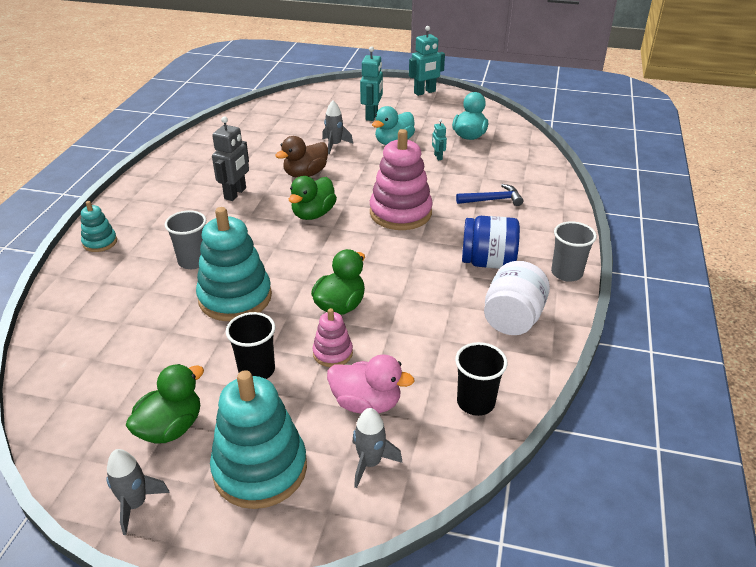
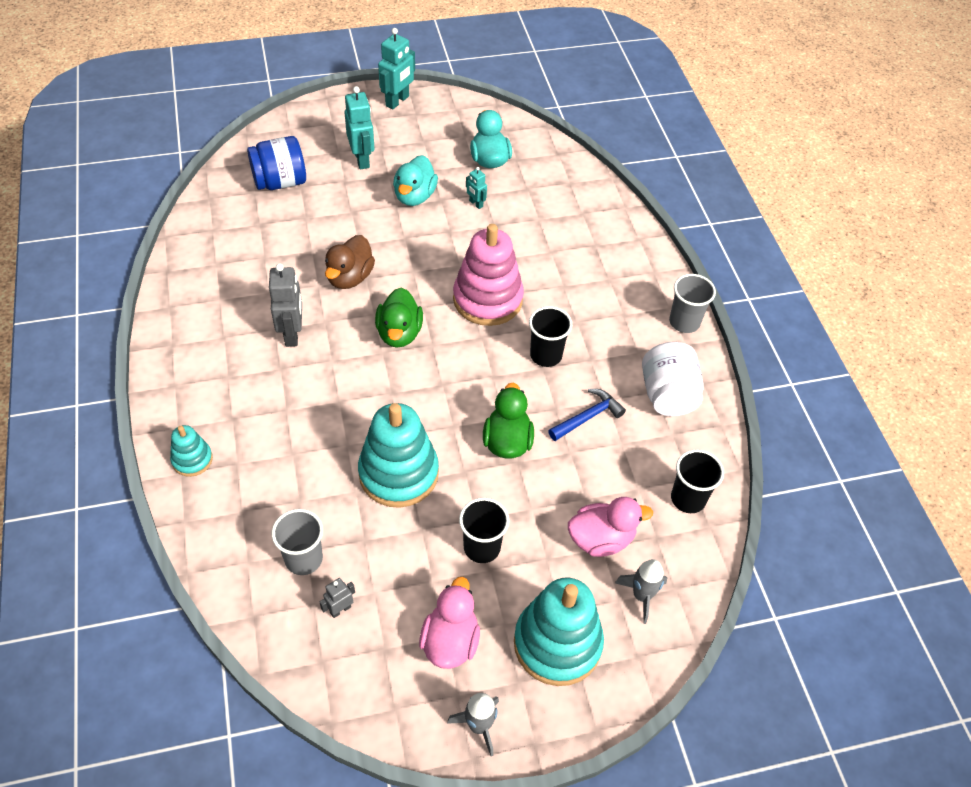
camera: 30 degrees left, 15 degrees up
(108, 370) = (340, 609): none -> grey robot
(171, 428) = (450, 641): green duck -> pink duck
(193, 261) = (319, 445): grey cup -> grey cup (304, 559)
(332, 353) = (537, 499): pink stacking toy -> none
(334, 145) = (351, 221): grey rocket -> none
(420, 260) = (546, 355): none -> black cup
(488, 262) = (609, 335): blue jar -> blue jar (280, 182)
(492, 200) = (567, 249): blue hammer -> blue hammer (588, 417)

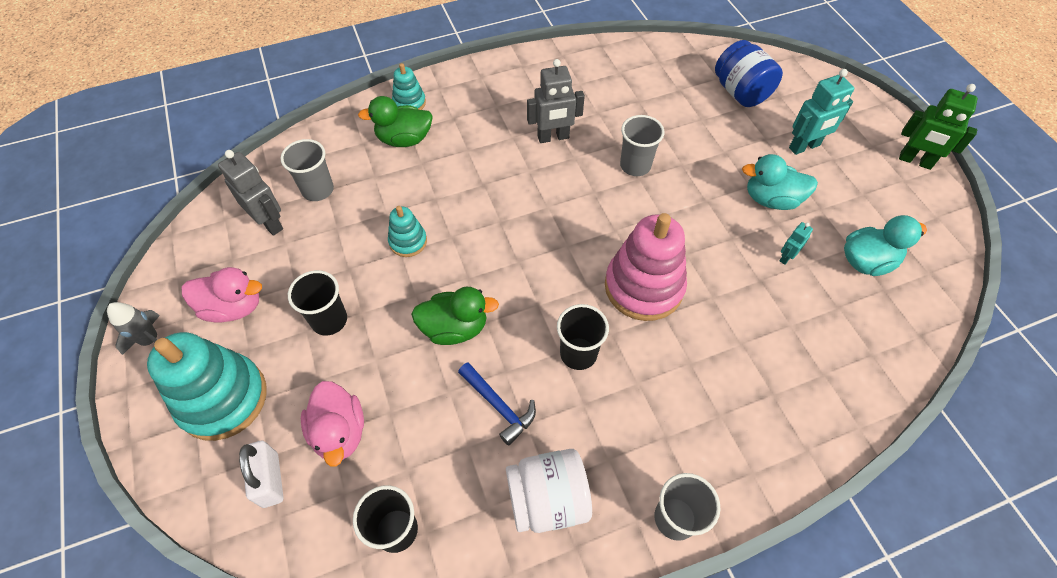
camera: 85 degrees right, 5 degrees up
(340, 609) = (269, 222): grey robot -> grey robot, size x1.88
(350, 277) = (635, 165): brown duck -> grey cup
(397, 101) = (915, 161): turquoise robot -> green robot
(398, 473) = (408, 241): turquoise stacking toy -> turquoise stacking toy, size x0.50
(399, 333) = (575, 216): green duck -> green duck (404, 139)
(641, 596) = (270, 480): grey rocket -> white padlock

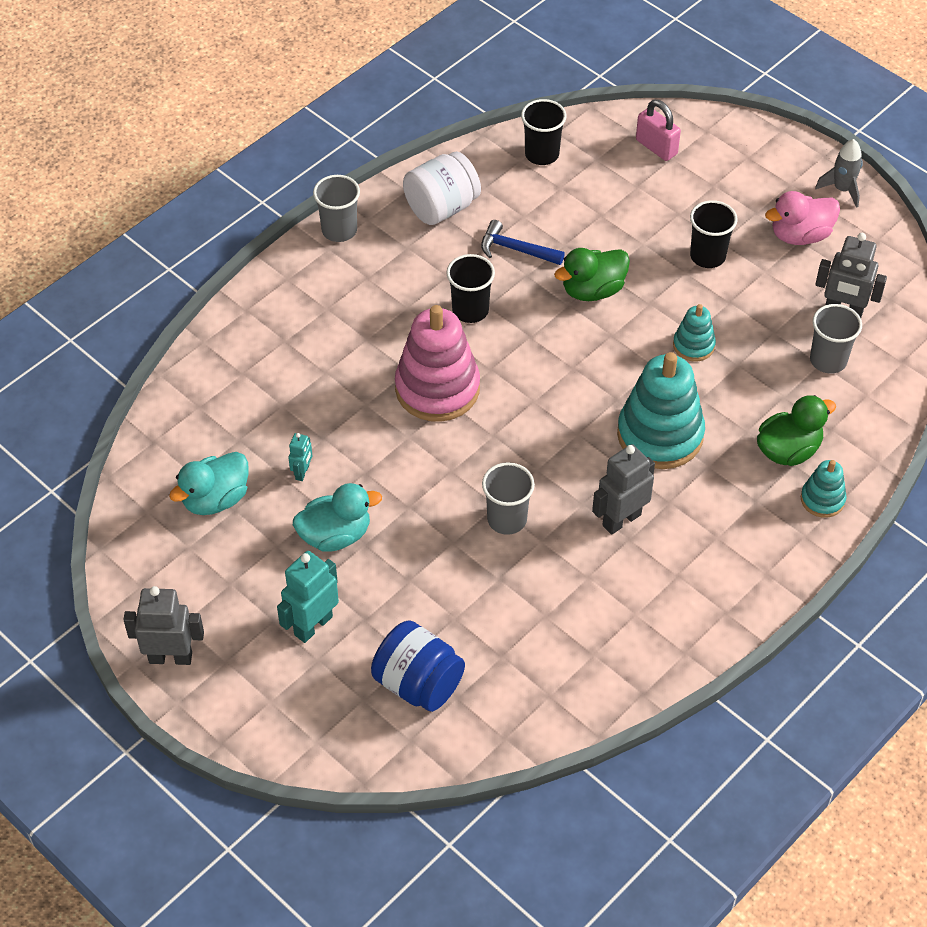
camera: 155 degrees right, 5 degrees down
(223, 399) = (741, 176): turquoise stacking toy -> turquoise stacking toy (660, 435)
(270, 480) = (656, 147): white padlock -> pink padlock
(340, 432) = (630, 189): pink duck -> none
(915, 161) = (170, 657): green robot -> grey robot

